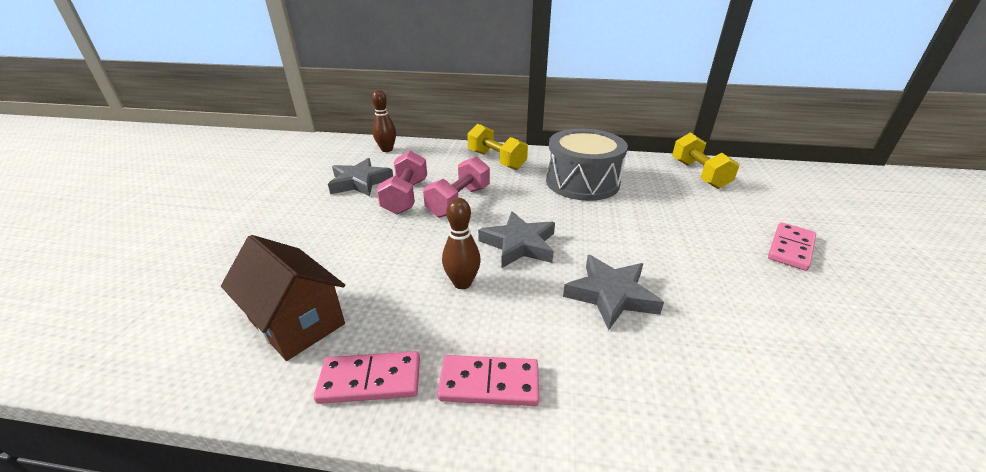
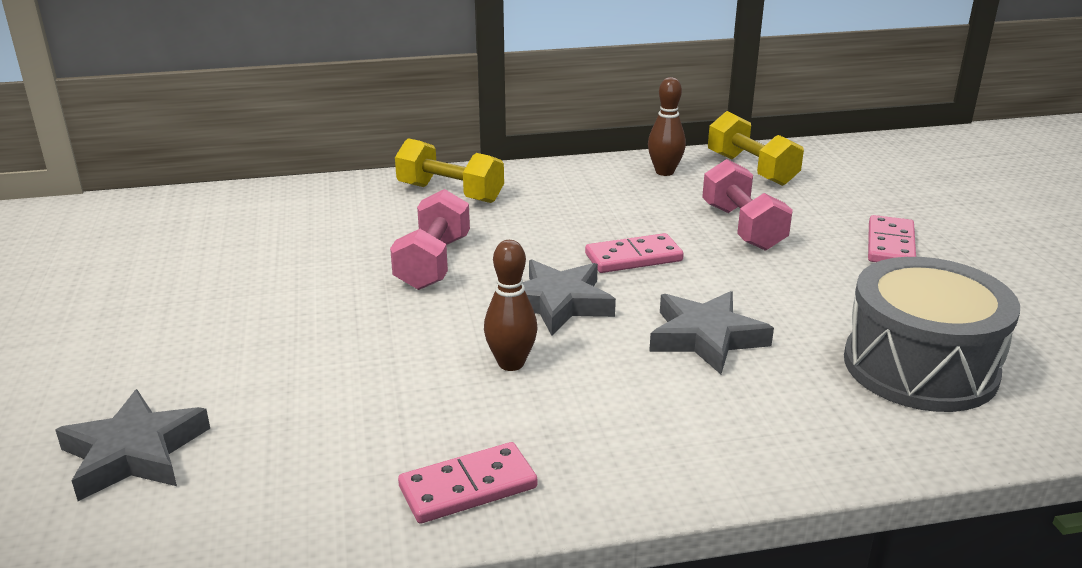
camera: 20 degrees left, 5 degrees down
(297, 322) = (314, 455): brown house -> none
(360, 182) = (248, 262): grey star -> grey star (134, 453)
(387, 150) = (251, 204): brown bowling pin -> brown bowling pin (664, 172)
(405, 197) = (344, 270): pink dumbbell -> pink dumbbell (742, 227)
(489, 383) = (613, 456): pink domino -> pink domino (633, 258)
(582, 182) = (598, 206): grey drum -> grey drum (920, 367)

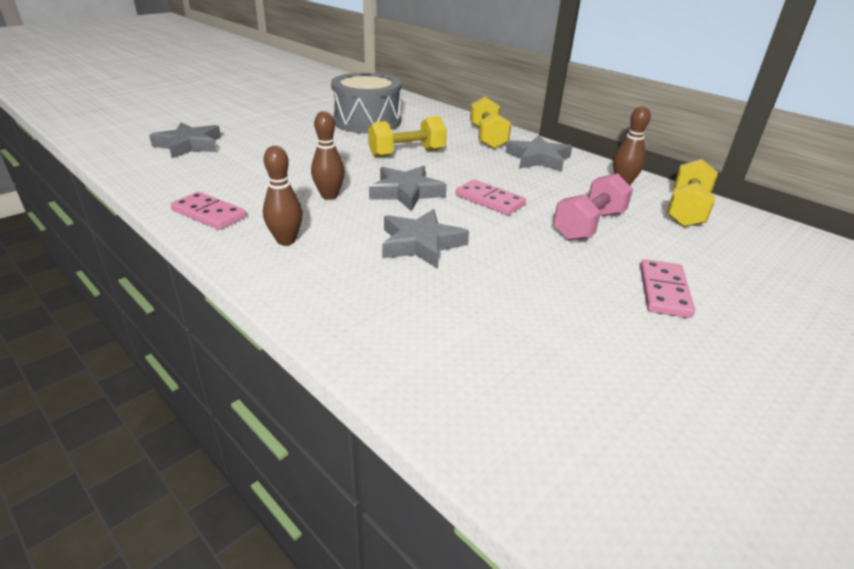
camera: 55 degrees right, 5 degrees up
(433, 263) = (407, 153): pink dumbbell -> yellow dumbbell
(552, 188) = (538, 159): none -> grey star
(617, 435) = (286, 240): none -> brown bowling pin
(890, 245) = (663, 291): pink domino -> pink domino turned 60 degrees counterclockwise
(920, 367) = (481, 337): grey drum -> grey drum (367, 121)

